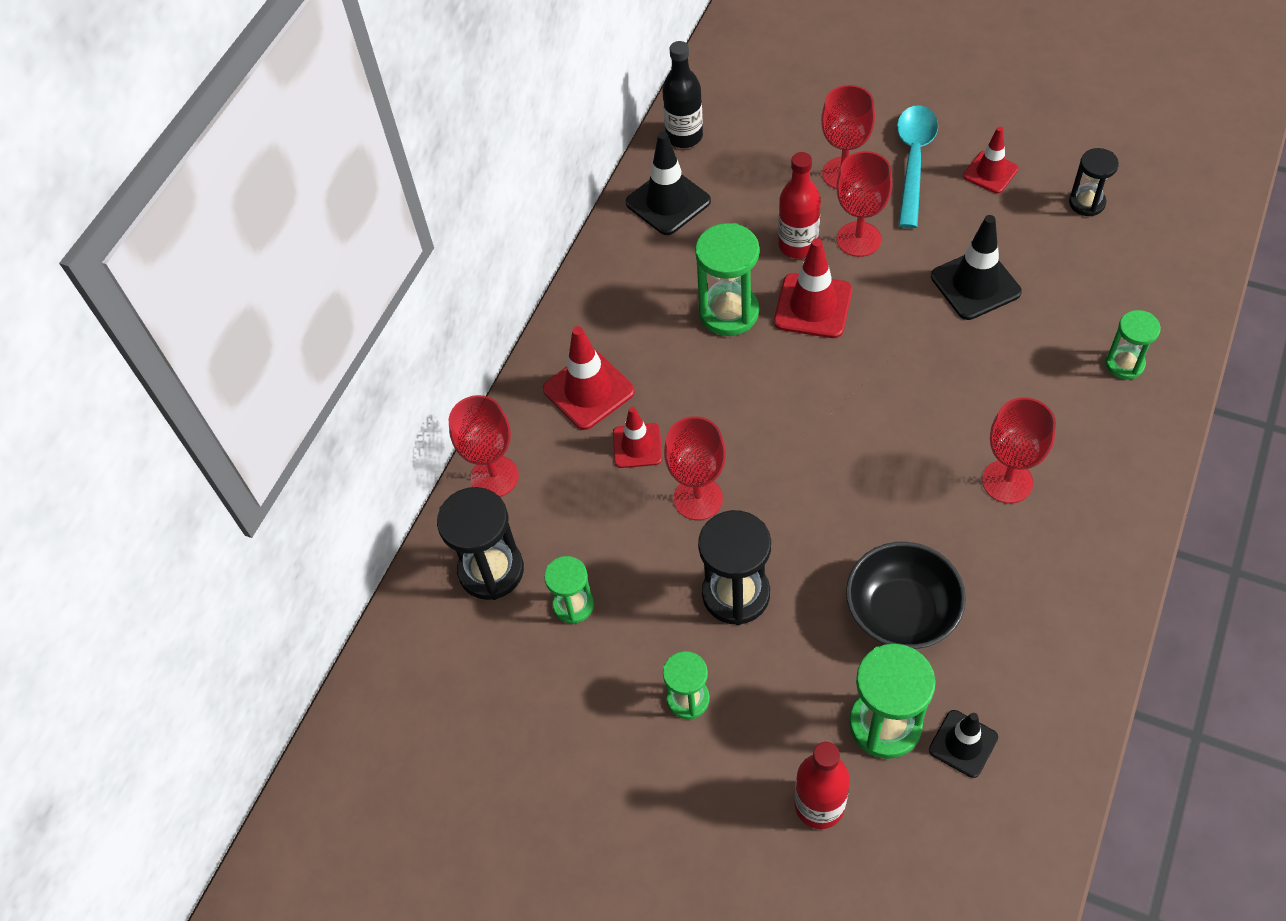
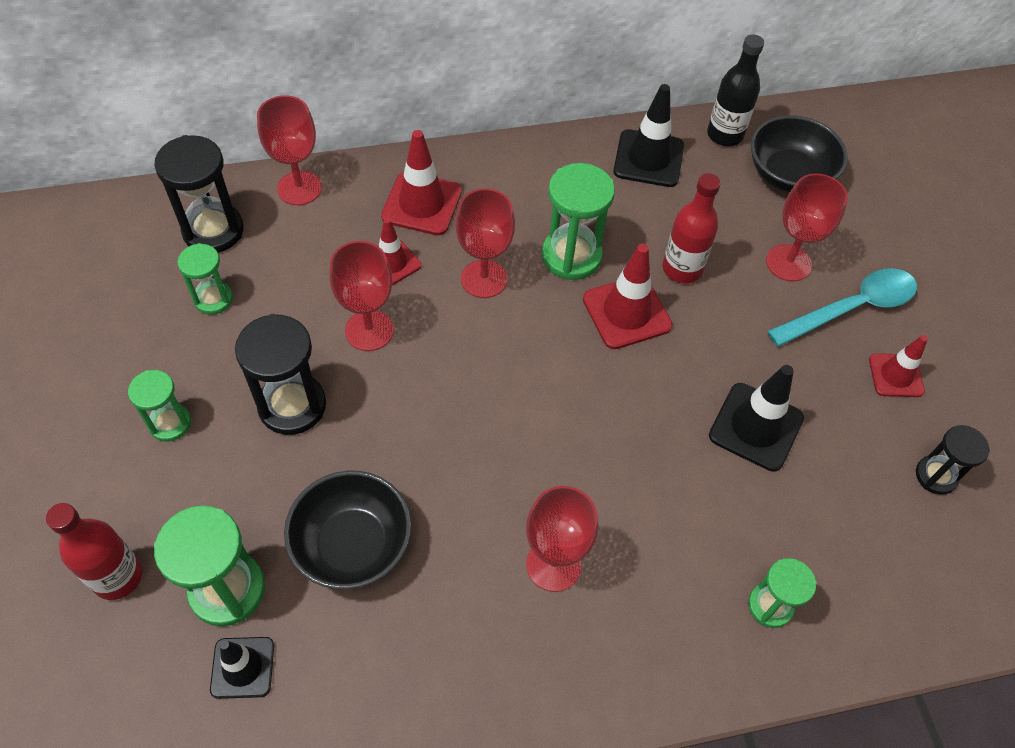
camera: 45 degrees right, 0 degrees up
(758, 120) = (788, 175): none -> black bowl
(858, 239) = (727, 310): red goblet -> red goblet (484, 279)

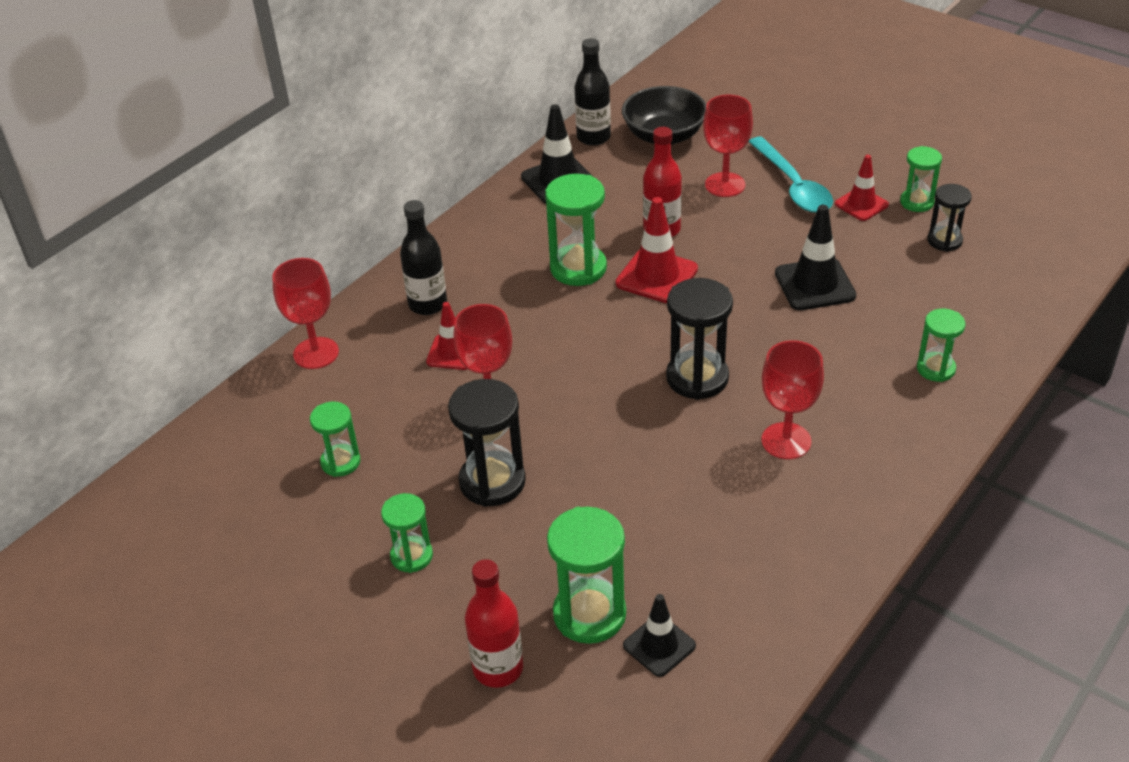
camera: 35 degrees left, 15 degrees down
(213, 230) = (280, 422): black hourglass -> black hourglass (697, 378)
(352, 544) = (642, 526): black bowl -> none
(422, 204) = (428, 304): red traffic cone -> black bottle
(484, 279) = (533, 319): red goblet -> none
(851, 308) = (793, 185): turquoise spoon -> turquoise spoon turned 135 degrees clockwise
(955, 413) = (916, 202): none -> green hourglass

